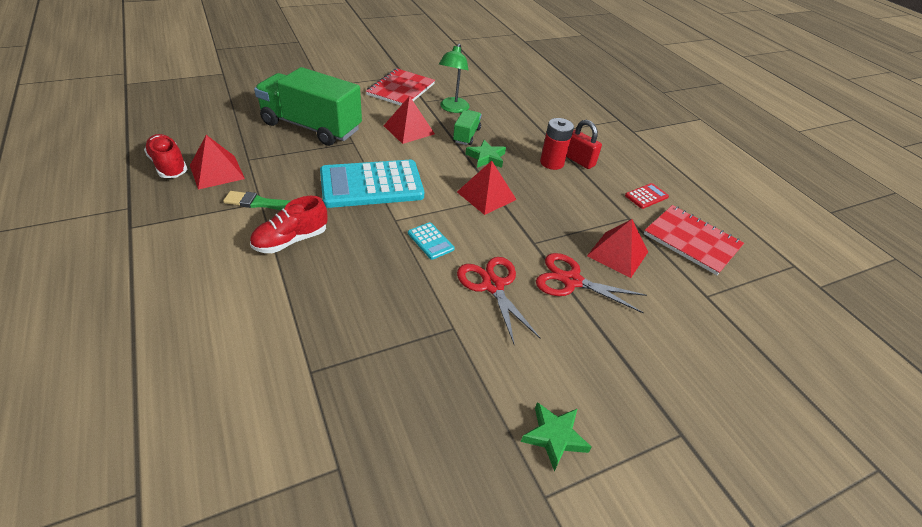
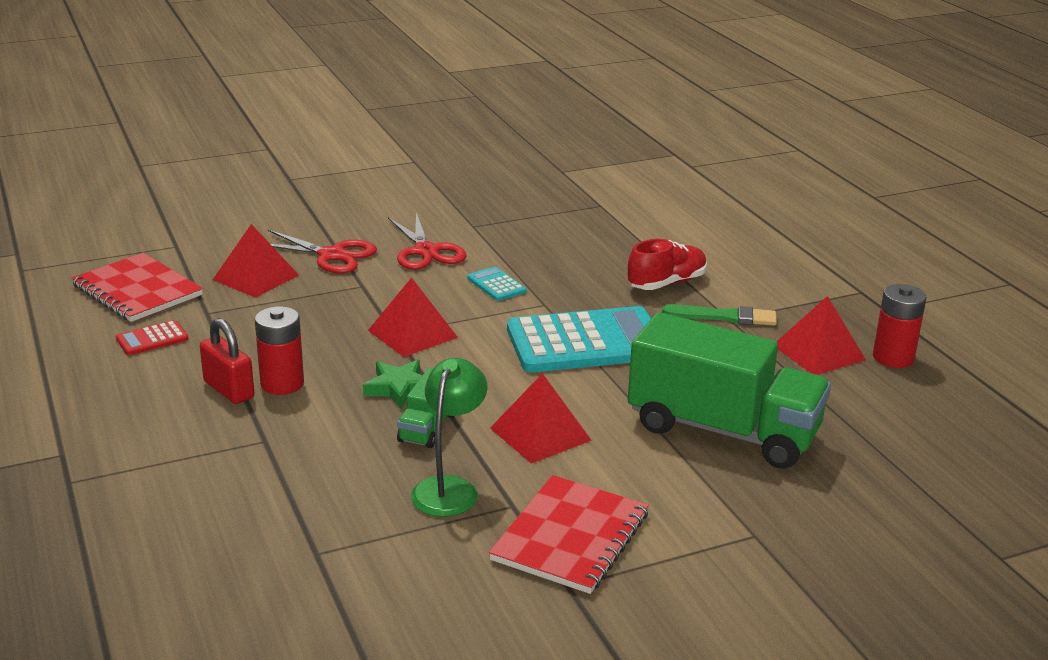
camera: 175 degrees left, 15 degrees down
(169, 166) = (893, 358): red shoe -> red battery
(554, 437) = (397, 179): green star -> none

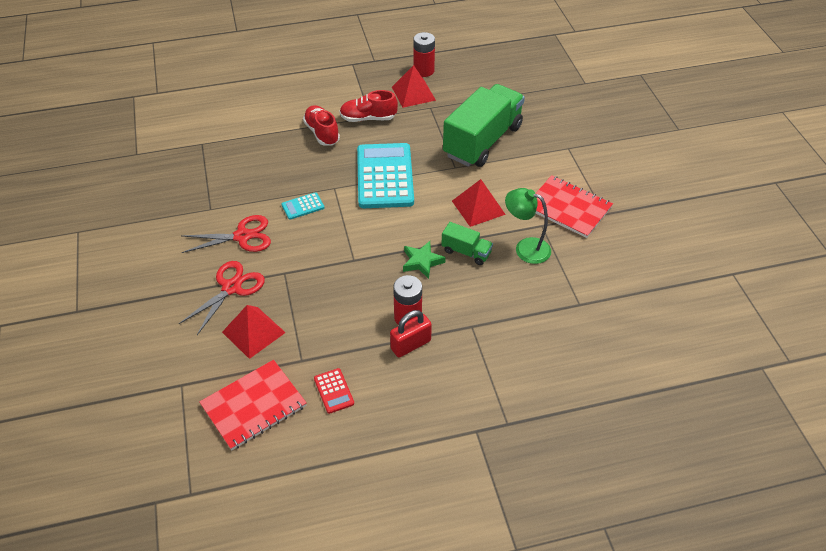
camera: 80 degrees left, 20 degrees up
(412, 333) = (357, 251): red pyramid -> none
(724, 317) = (368, 118): green brush -> red shoe

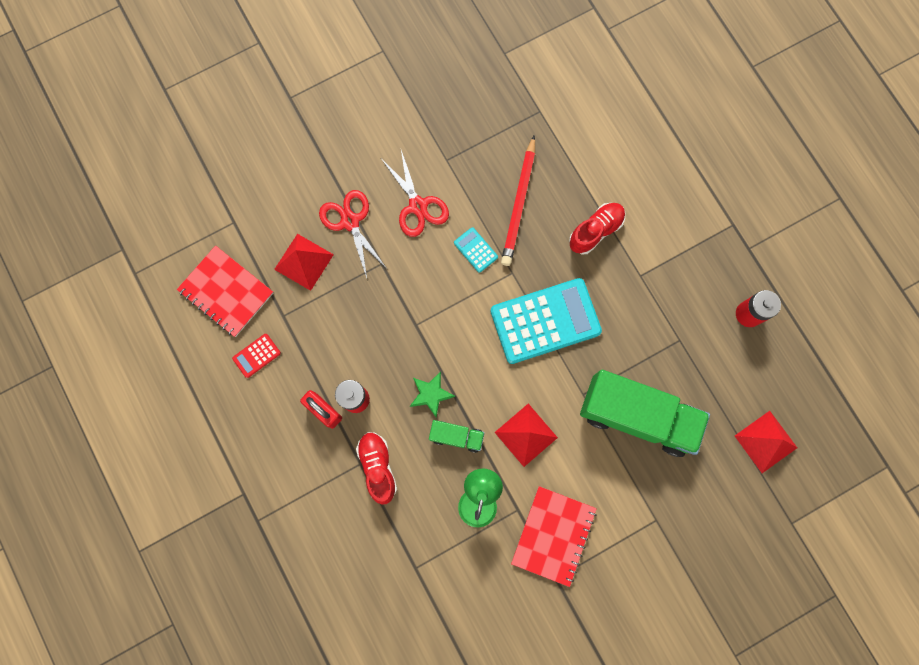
camera: 75 degrees right, 30 degrees up
(231, 288) = (350, 222): red scissors -> red scissors turned 135 degrees counterclockwise
(276, 172) = (519, 204): none -> red pencil
(368, 118) = (637, 274): red shoe -> red shoe (378, 467)
(413, 93) = (699, 313): red pyramid -> red pyramid (765, 441)
(466, 252) = (456, 436): green truck -> green truck turned 90 degrees counterclockwise

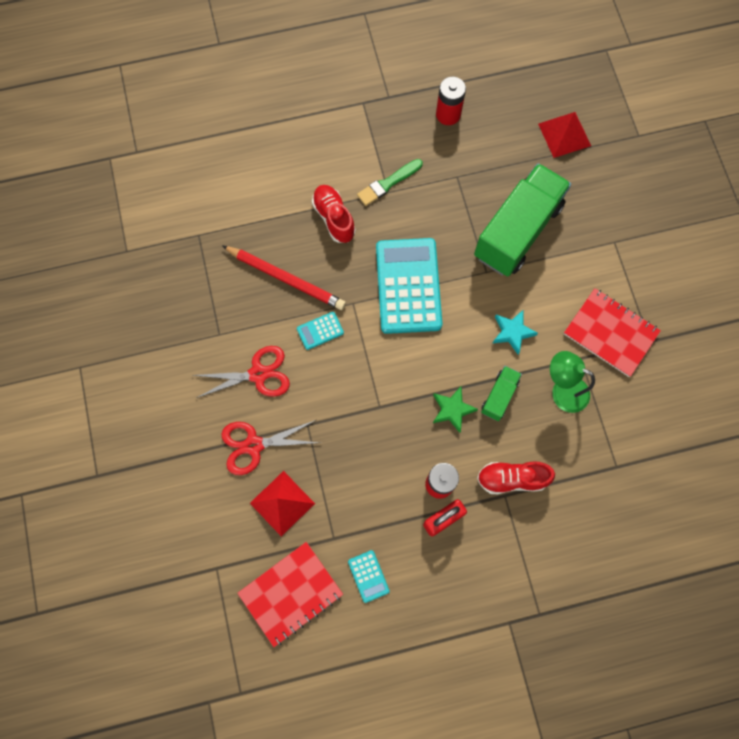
camera: 75 degrees left, 5 degrees down
(256, 355) = (368, 576): red calculator -> turquoise calculator
(526, 435) = (512, 332): red pyramid -> turquoise star
(650, 273) = (388, 183): none -> green brush

